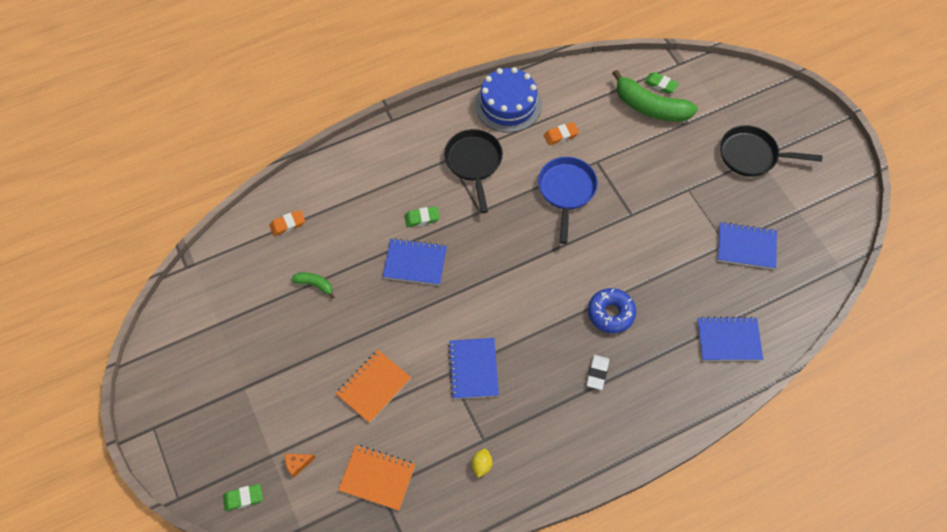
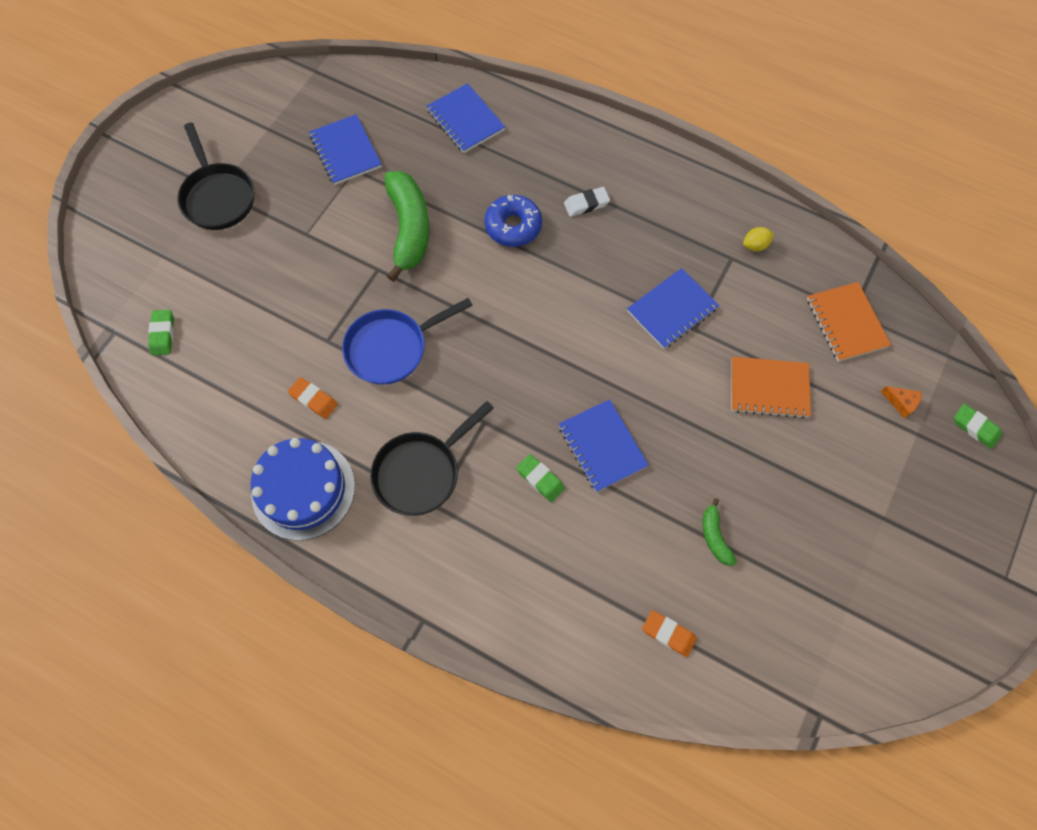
camera: 125 degrees left, 5 degrees up
(650, 107) = (207, 327): green banana -> green banana (409, 229)

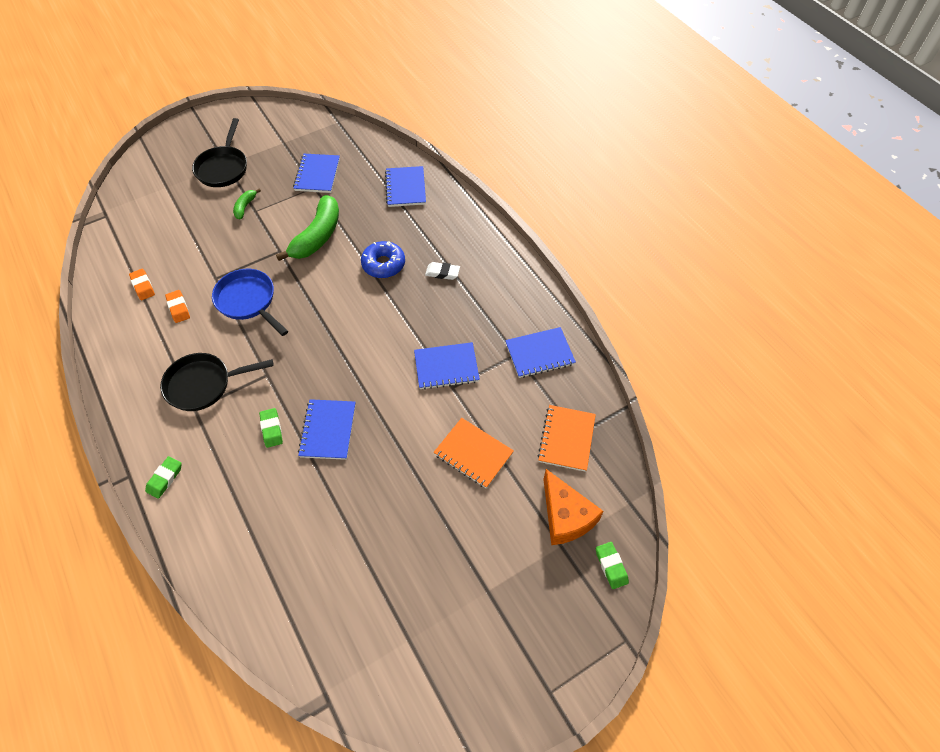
camera: 30 degrees right, 10 degrees down
(163, 334) = (129, 229): green eraser -> green eraser (165, 478)
(303, 489) = (128, 357): blue cake -> none
(391, 348) = (248, 301): blue pan -> blue pan turned 45 degrees clockwise
(668, 634) = (271, 579): orange eraser -> orange eraser (143, 286)
(714, 536) = (355, 532): green banana -> green banana (245, 207)
(755, 245) = (539, 354): yellow lemon -> blue notebook
(901, 402) = (565, 516): orange cheese -> orange cheese, size x2.26

